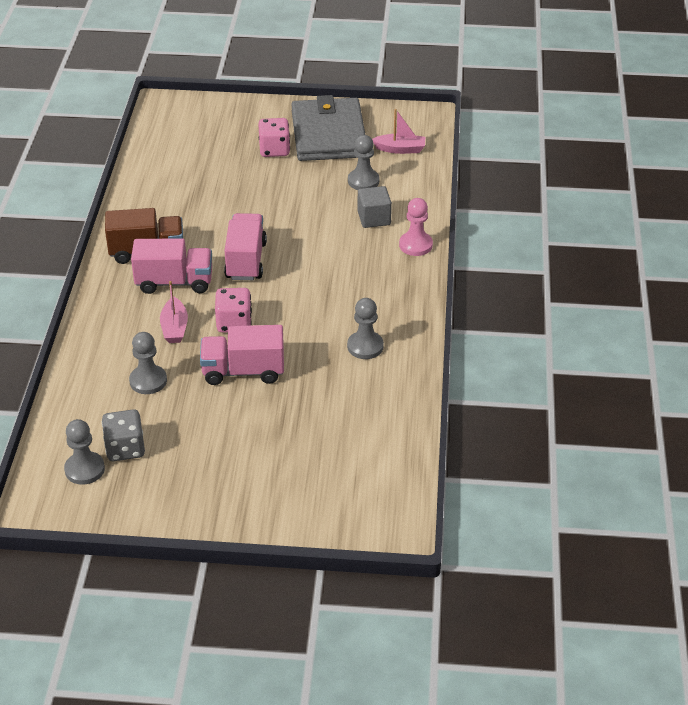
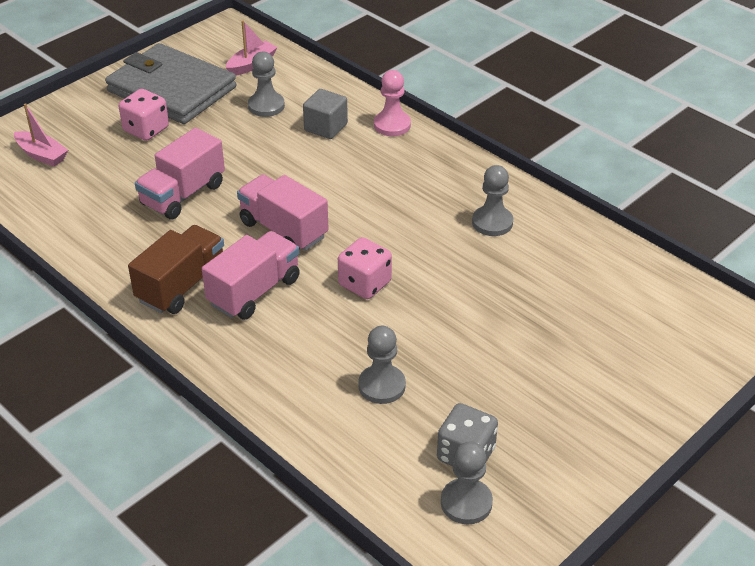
camera: 50 degrees left, 0 degrees up
(174, 328) = (323, 326): pink boat -> pink boat (42, 155)
(243, 371) = (441, 313): pink truck -> pink truck (183, 195)

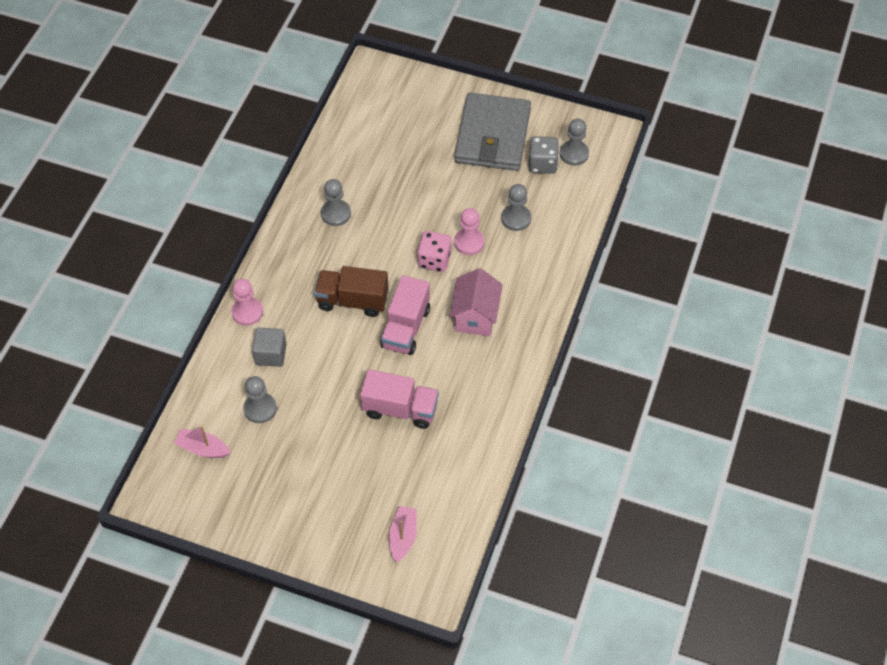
camera: 115 degrees left, 15 degrees up
(146, 129) = (333, 479): pink dice -> none
(171, 89) = (267, 491): grey wallet -> grey wallet (493, 136)
(182, 286) = (493, 360): brown truck -> brown truck (352, 301)
(254, 291) = (475, 316): pink truck -> pink house
(371, 324) = (469, 242): none -> pink pawn

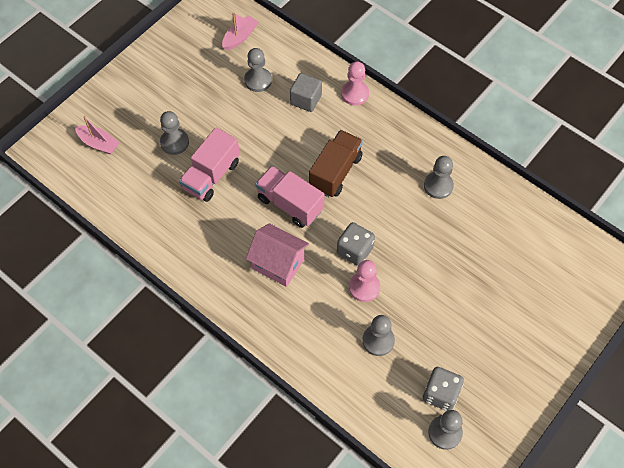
camera: 110 degrees right, 5 degrees up
(372, 460) = (174, 142): none -> grey pawn
(434, 260) = (355, 250): pink dice -> grey dice
(493, 136) = (494, 357): grey wallet -> none

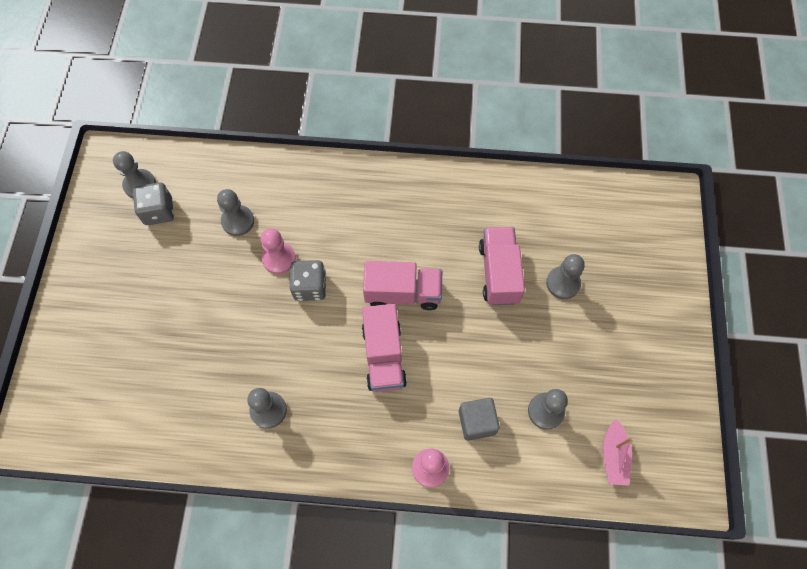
camera: 145 degrees right, 5 degrees up
(99, 143) = (628, 236): pink boat -> none
(278, 264) = (371, 231): pink house -> none
(335, 172) = (384, 356): brown truck -> pink truck

